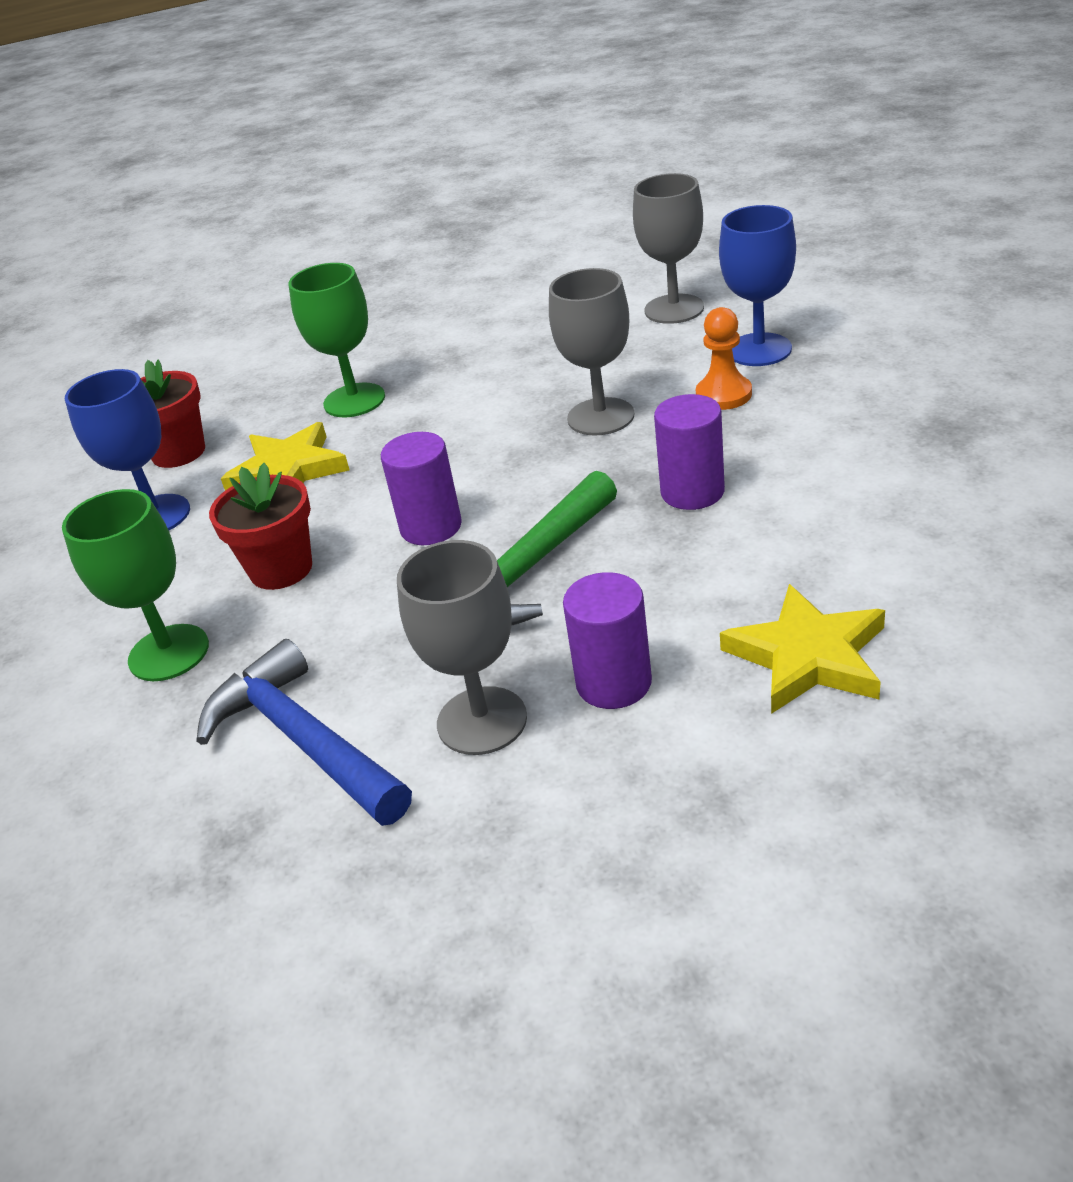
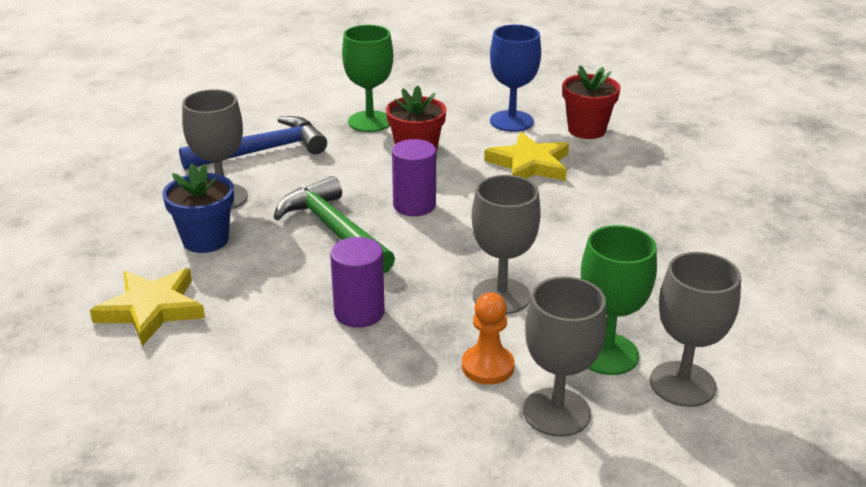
camera: 100 degrees right, 5 degrees down
(354, 400) = (613, 196): green goblet -> green goblet (607, 354)
(613, 683) = (205, 240): purple cylinder -> blue flower pot
(759, 350) = (556, 412): blue goblet -> grey goblet

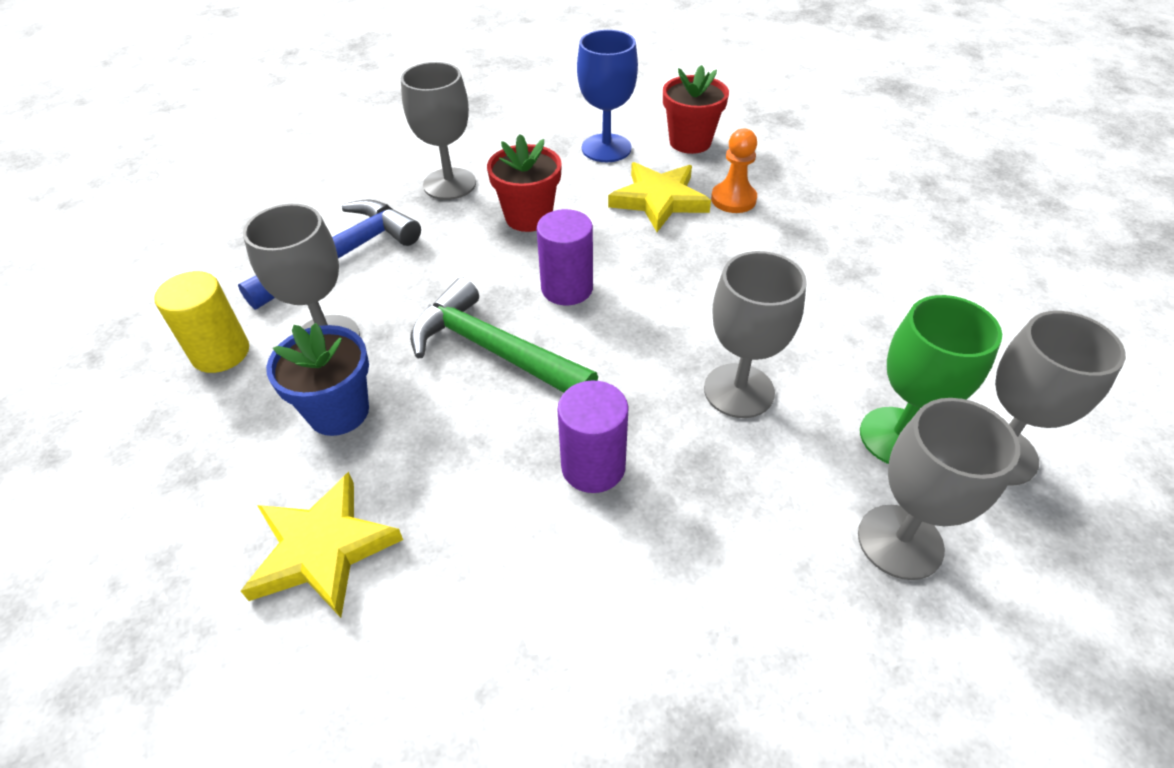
camera: 20 degrees left, 15 degrees up
(148, 190) = (221, 353): none -> yellow cylinder
(370, 122) = (449, 184): green goblet -> grey goblet
(487, 366) = (786, 499): orange pawn -> orange pawn (733, 199)

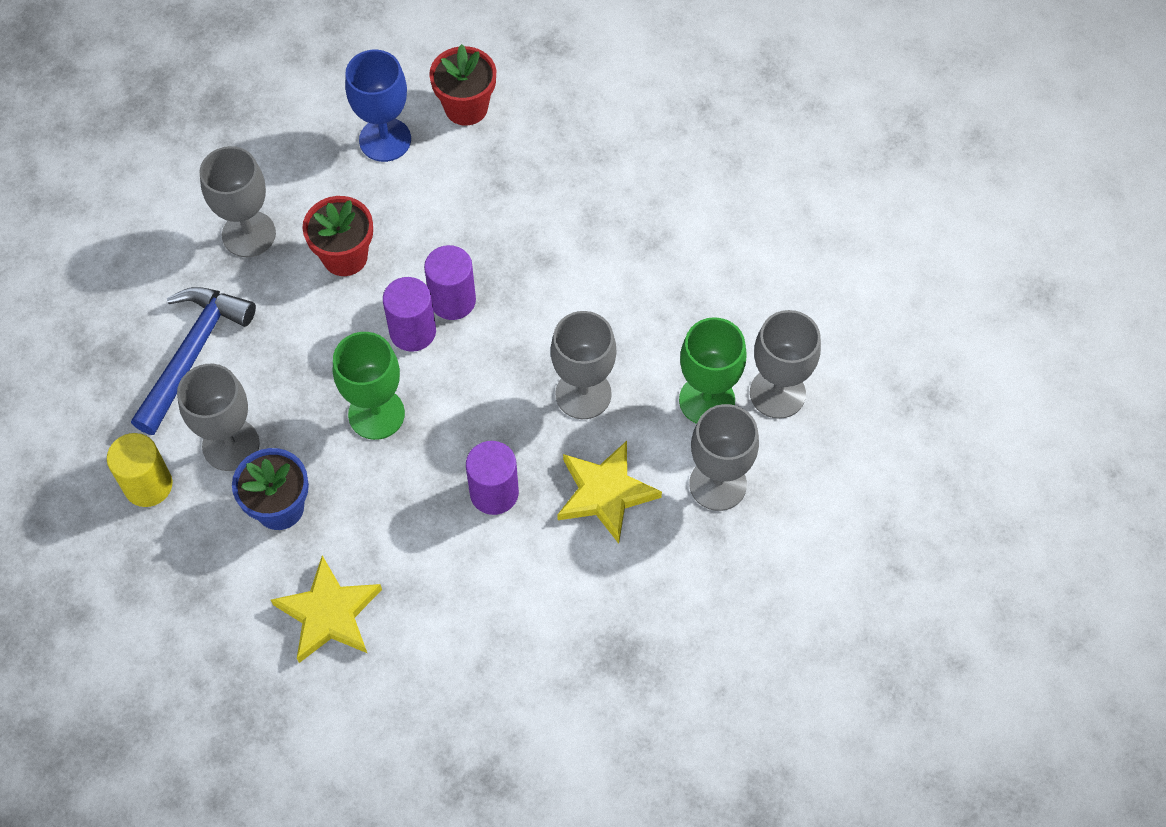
camera: 20 degrees left, 15 degrees up
(493, 350) = (376, 414): green hammer -> green goblet
(620, 273) = (452, 300): none -> purple cylinder
(659, 200) = (459, 199): yellow star -> yellow star (605, 493)
(733, 199) = (528, 179): orange pawn -> none

